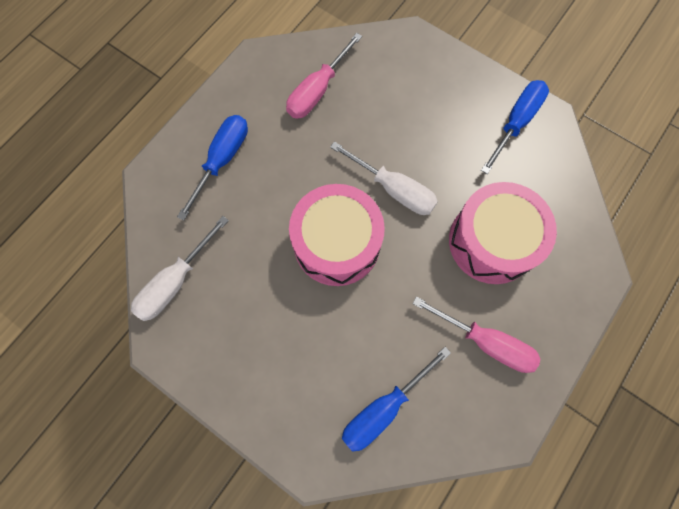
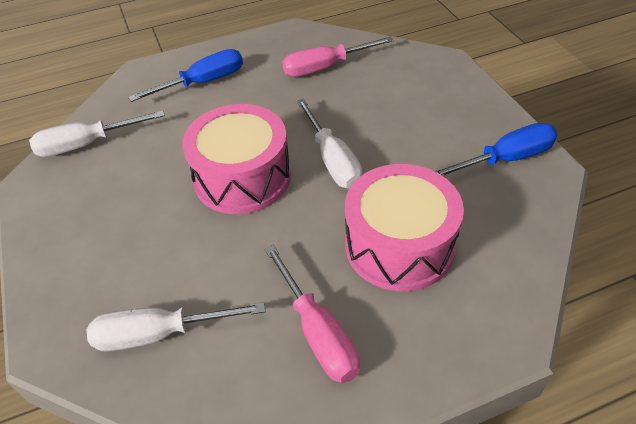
camera: 35 degrees right, 25 degrees down
(384, 408) = (160, 334): blue screwdriver -> white screwdriver

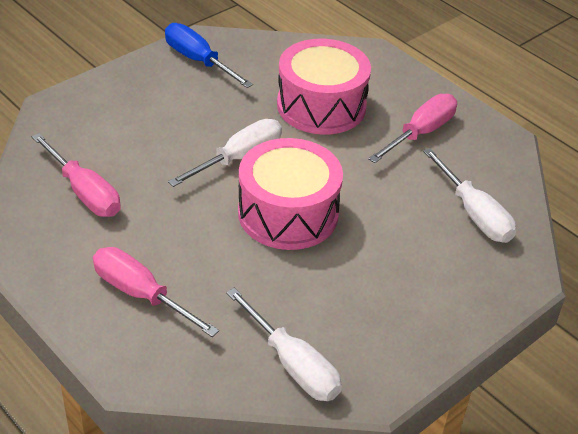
camera: 115 degrees left, 5 degrees down
(203, 82) = (141, 294): blue screwdriver -> pink screwdriver

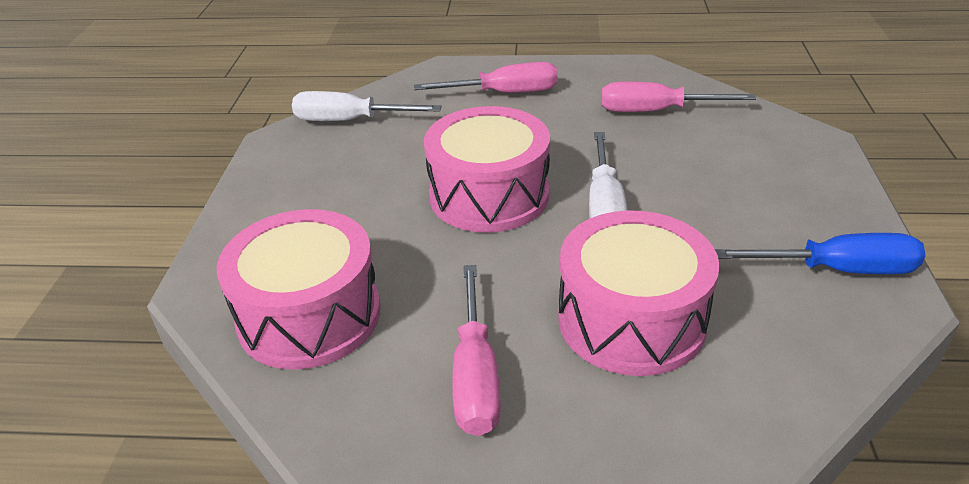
camera: 140 degrees right, 5 degrees down
(474, 213) = (309, 315): white screwdriver -> pink drum

